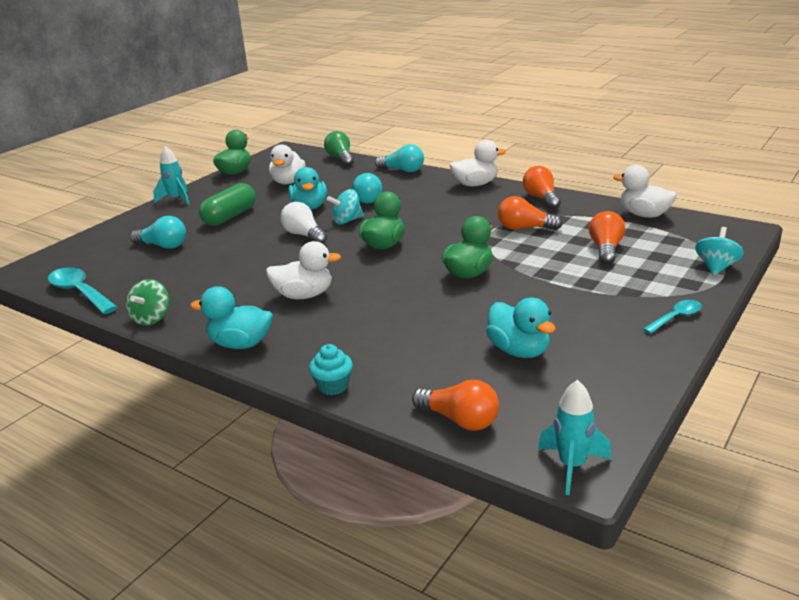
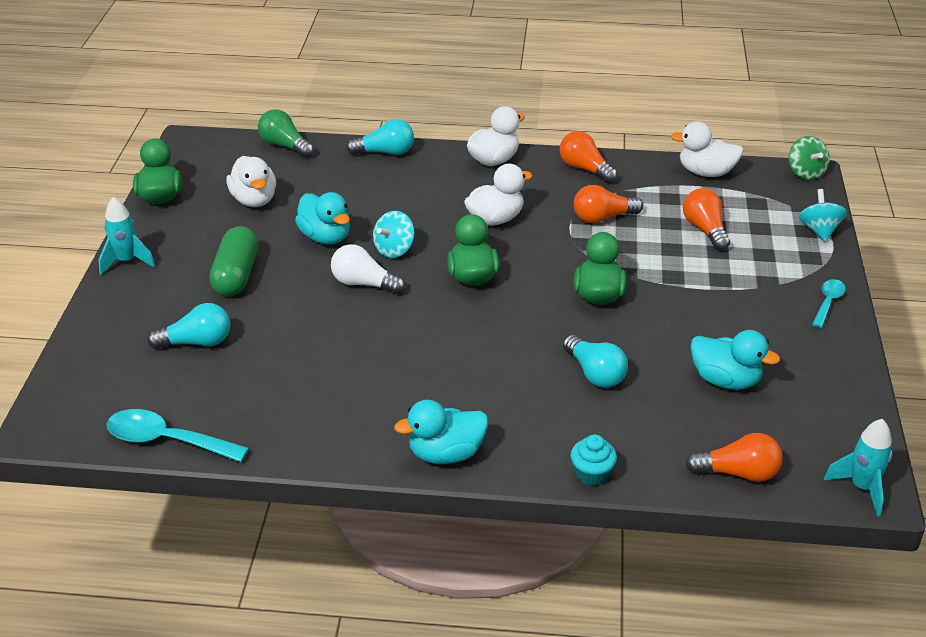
camera: 30 degrees left, 10 degrees up
(151, 318) = (305, 451): green spinning top -> green spinning top (805, 173)
(304, 295) = (451, 370): white duck -> white duck (495, 219)
(368, 198) = (385, 208): turquoise light bulb -> turquoise light bulb (595, 373)

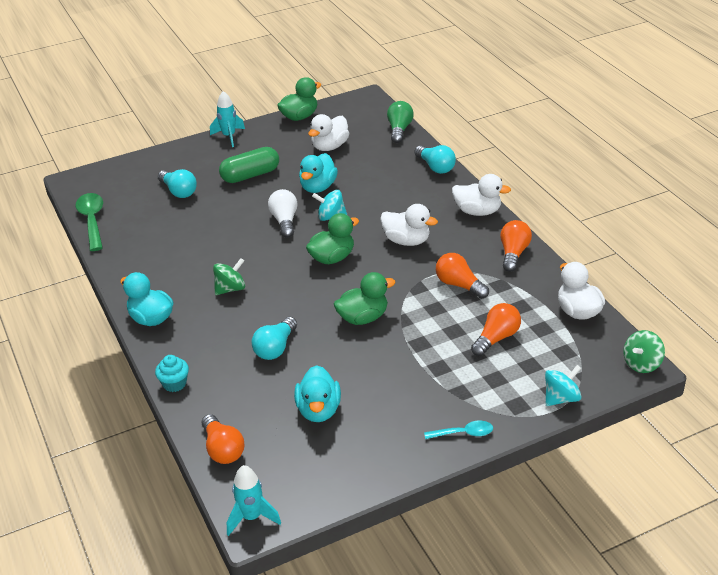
camera: 60 degrees right, 0 degrees up
(167, 440) = (92, 221): turquoise spoon -> green spoon
(452, 369) = (230, 289): none -> green spinning top

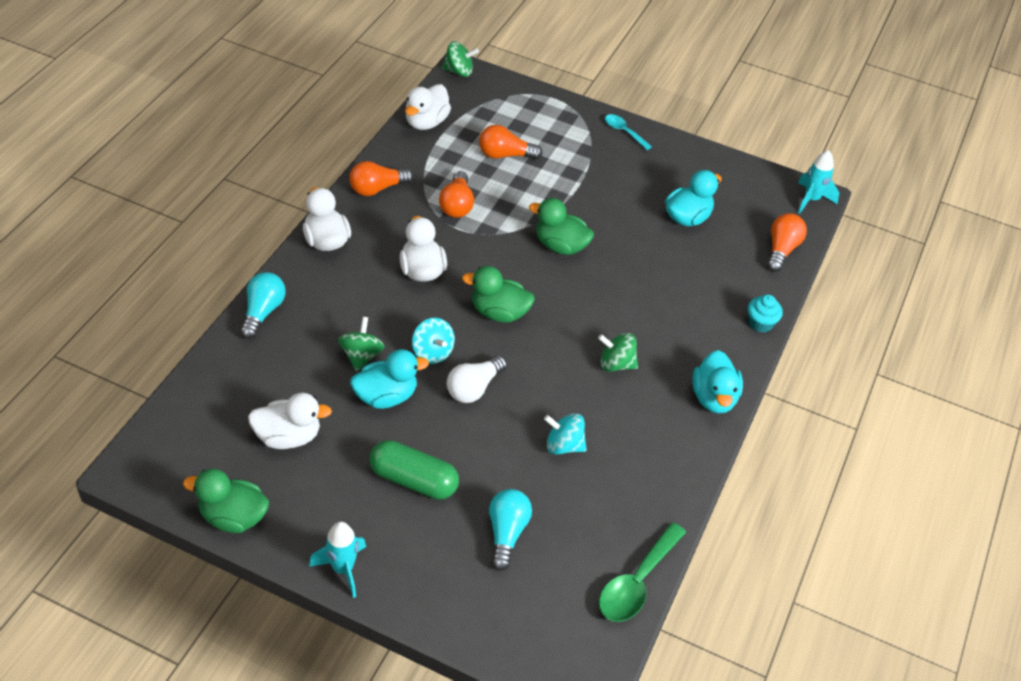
camera: 135 degrees left, 10 degrees up
(275, 348) = (654, 282): turquoise light bulb -> none
(359, 190) = (361, 356): none -> green spinning top
(399, 130) = (197, 387): green light bulb -> none
(561, 398) = (538, 98): turquoise spinning top -> turquoise spinning top (564, 445)

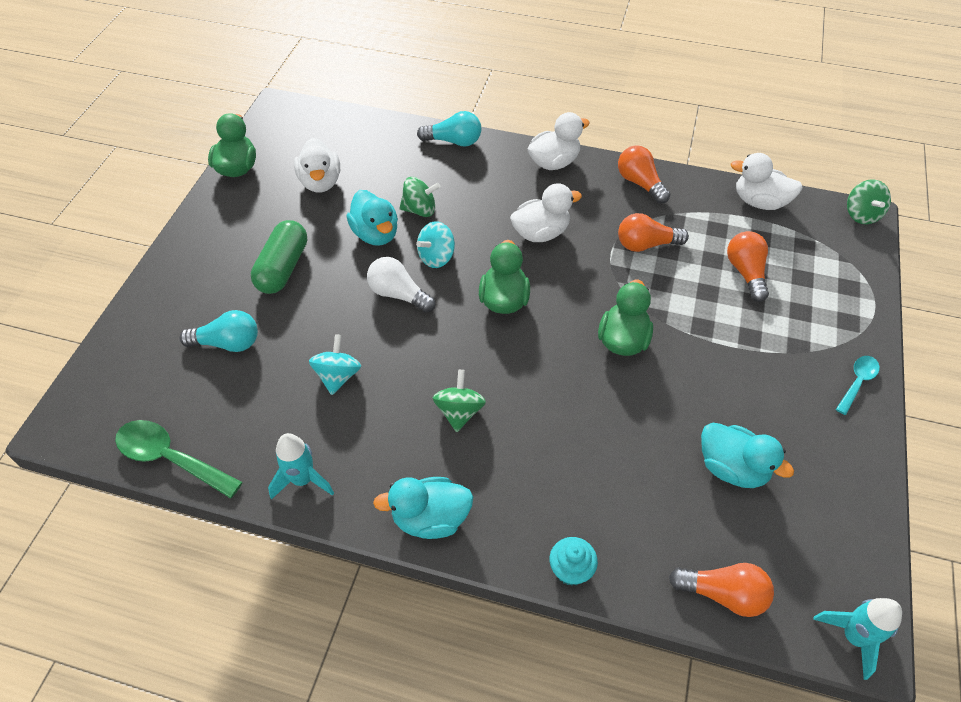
camera: 85 degrees right, 5 degrees up
(343, 569) = (189, 239): turquoise rocket -> turquoise rocket (303, 480)

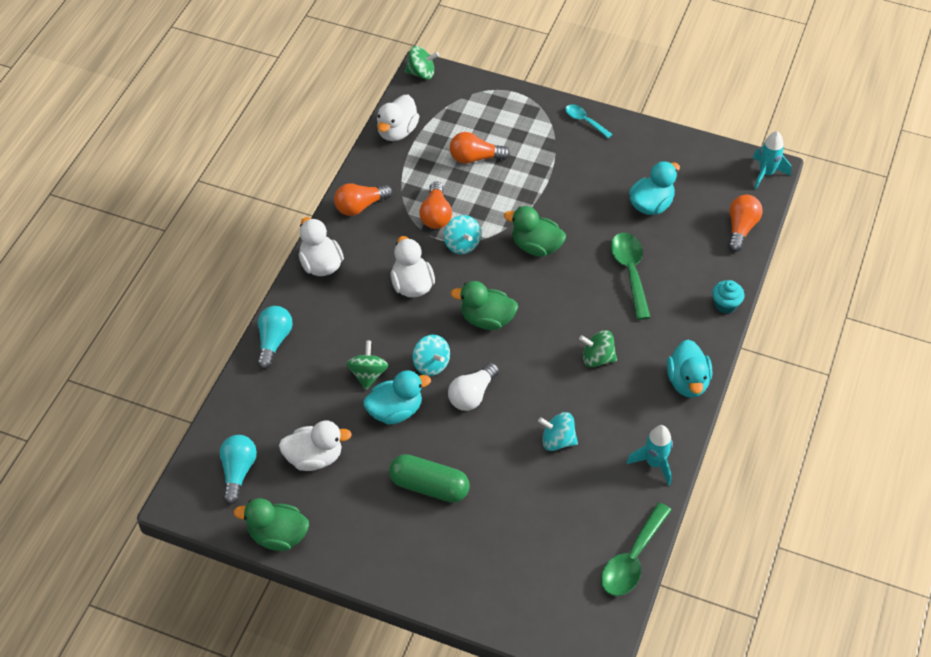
camera: 85 degrees left, 0 degrees up
(228, 343) = (515, 526): turquoise light bulb -> turquoise light bulb (238, 472)
(605, 444) = (630, 272): none -> green spoon
(608, 270) = (462, 244): none -> turquoise spinning top

